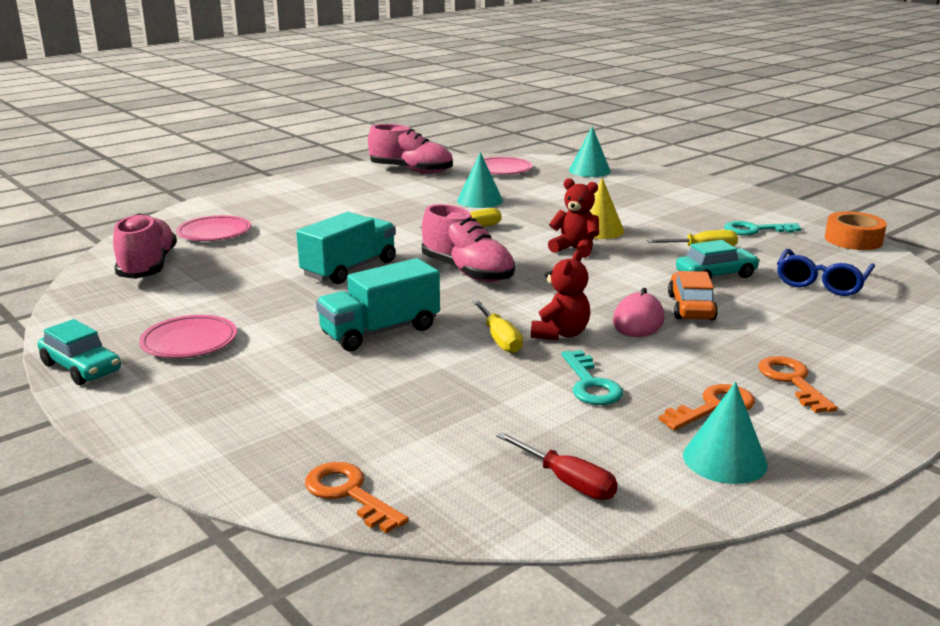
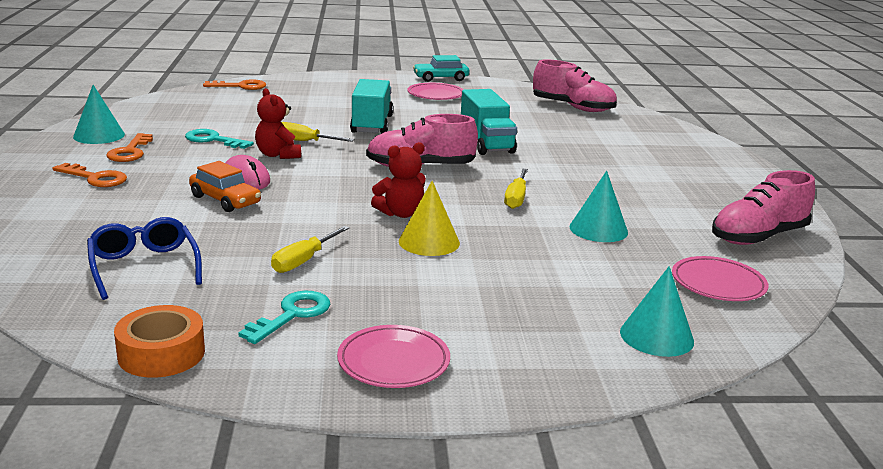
camera: 125 degrees right, 0 degrees up
(214, 233) = (625, 131): pink plate -> pink plate (393, 362)
(568, 482) = (162, 110): red screwdriver -> none
(716, 275) = (248, 236): turquoise car -> none

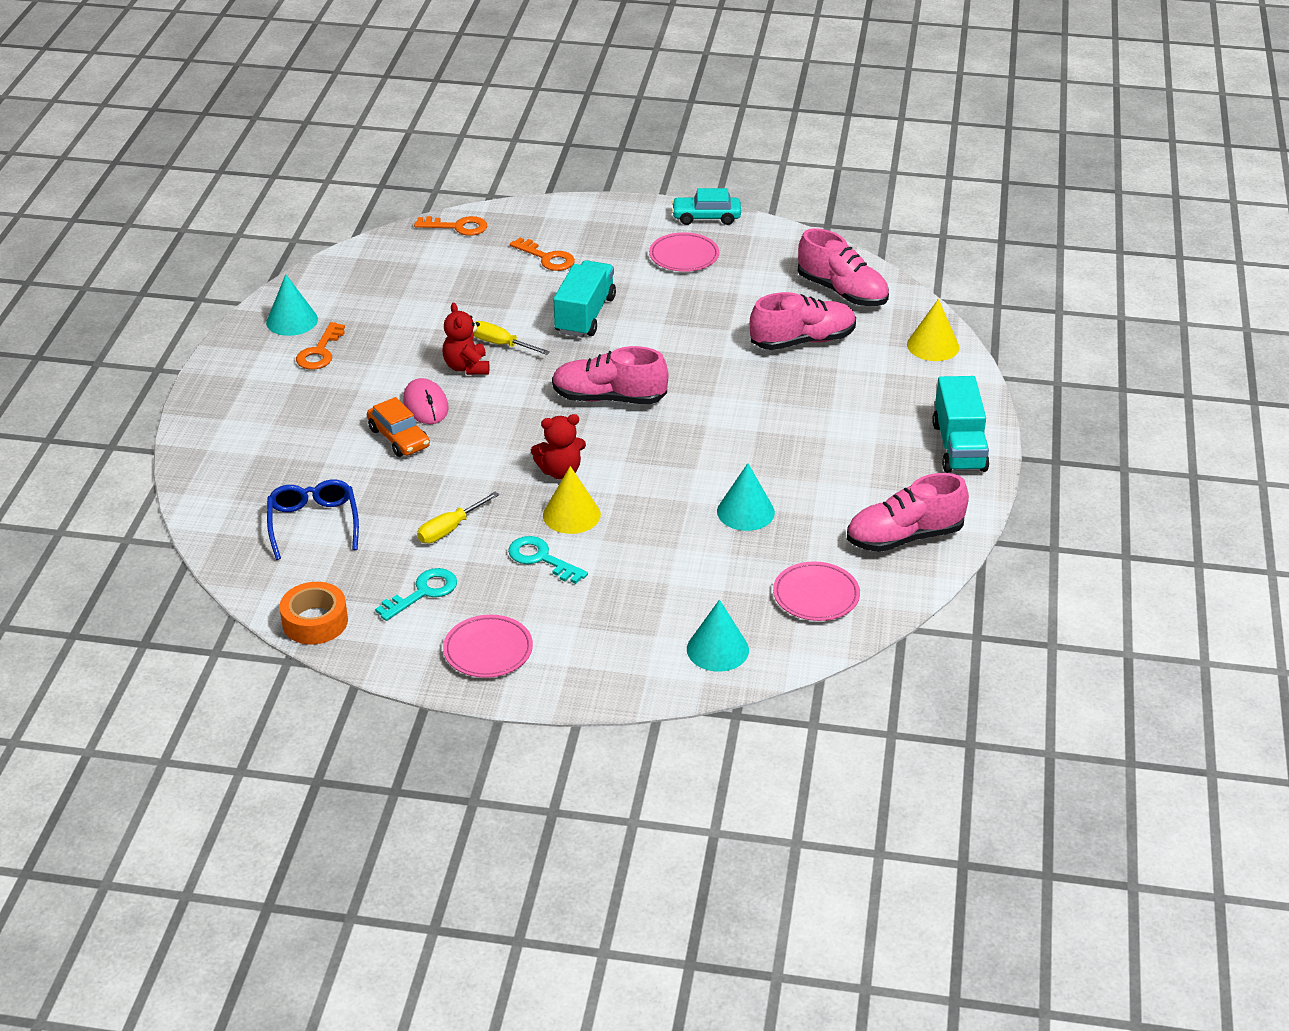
camera: 15 degrees right, 15 degrees up
(95, 178) = (283, 394): orange key -> orange key (547, 258)
(213, 140) = (406, 336): turquoise key -> turquoise key (541, 559)
(486, 143) = (700, 359): turquoise truck -> turquoise truck (959, 447)
(516, 199) = (686, 458): yellow screwdriver -> none
(563, 131) = (803, 341): none -> pink shoe
(667, 130) = (933, 346): none -> yellow cone

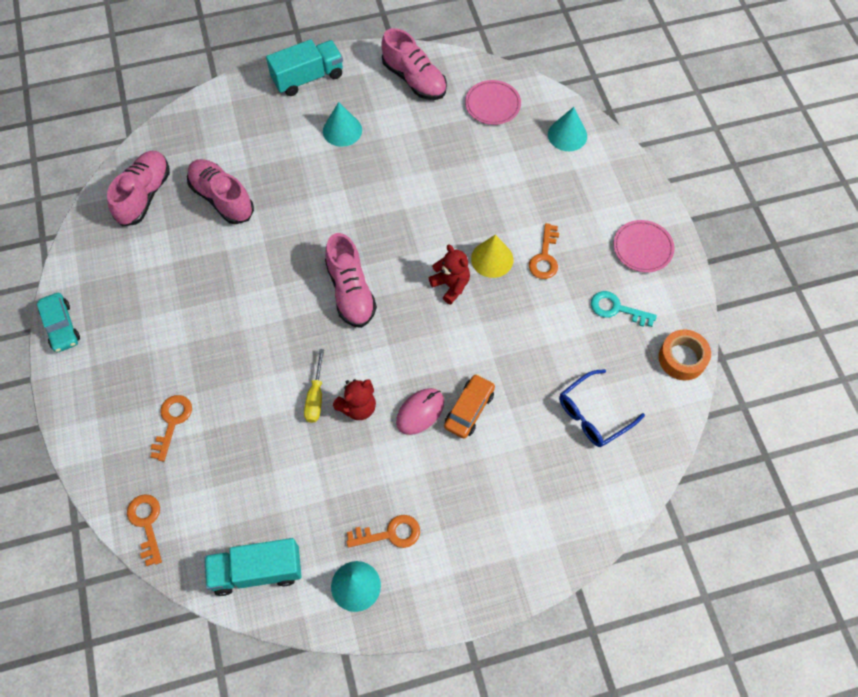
camera: 115 degrees left, 25 degrees up
(449, 529) = (548, 324): yellow screwdriver -> none
(541, 559) = (545, 257): turquoise key -> orange key
(585, 315) = (248, 354): turquoise truck -> turquoise truck (257, 571)
(684, 256) = (131, 319): pink plate -> none
(745, 512) = (434, 165): turquoise cone -> turquoise cone (342, 130)
(933, 346) = (195, 122): yellow cone -> none

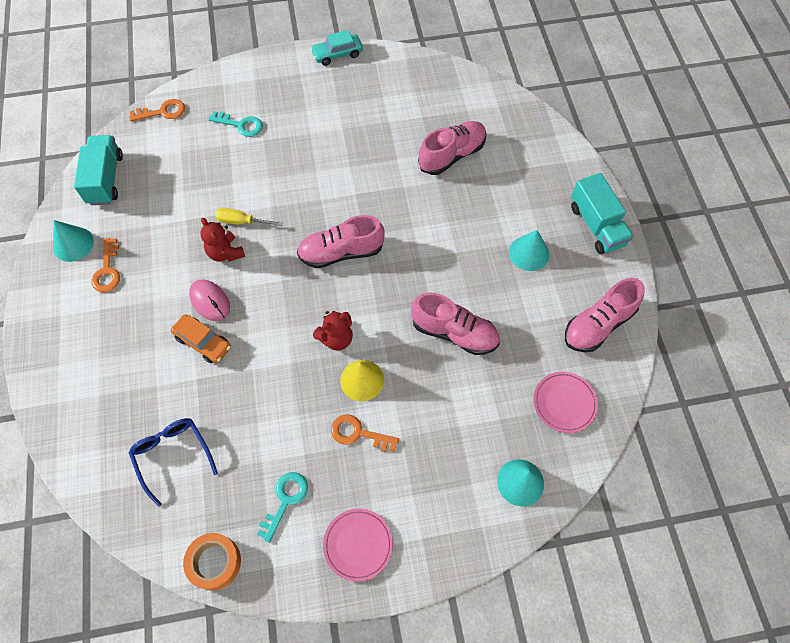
camera: 95 degrees right, 0 degrees up
(144, 195) = (459, 100): pink shoe -> pink shoe (454, 333)
(172, 422) = (240, 125): orange key -> turquoise key

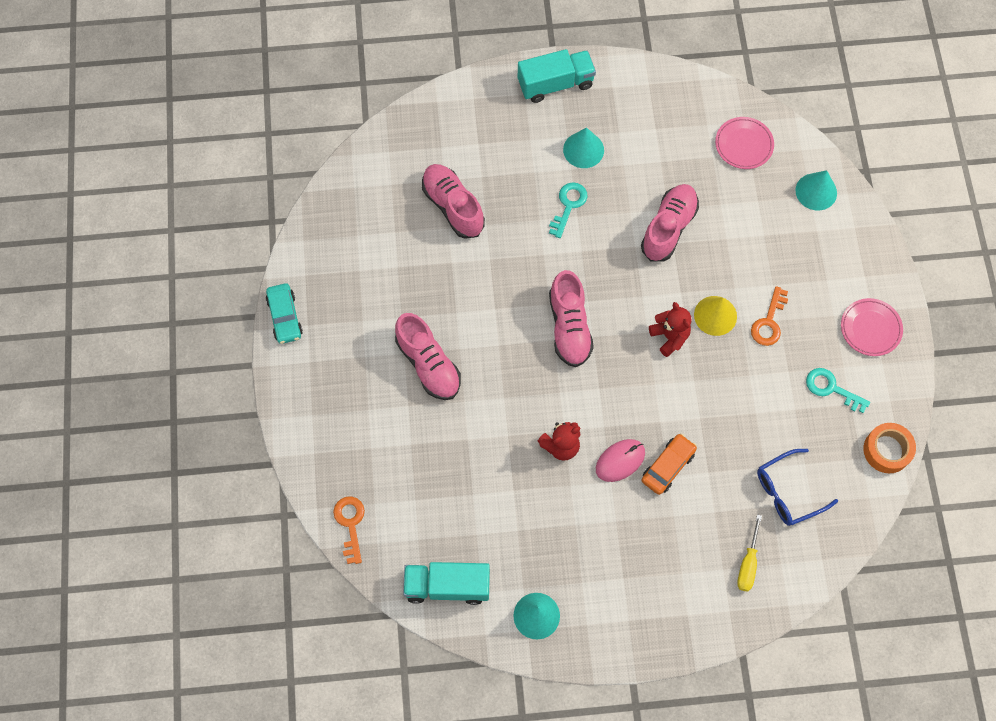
camera: 85 degrees left, 5 degrees up
(107, 270) = (574, 573): orange key -> none
(240, 125) = (382, 431): turquoise key -> turquoise key (568, 206)
(241, 221) = (521, 429): yellow screwdriver -> yellow screwdriver (748, 564)
(598, 325) = (666, 103): pink shoe -> pink shoe (428, 364)

